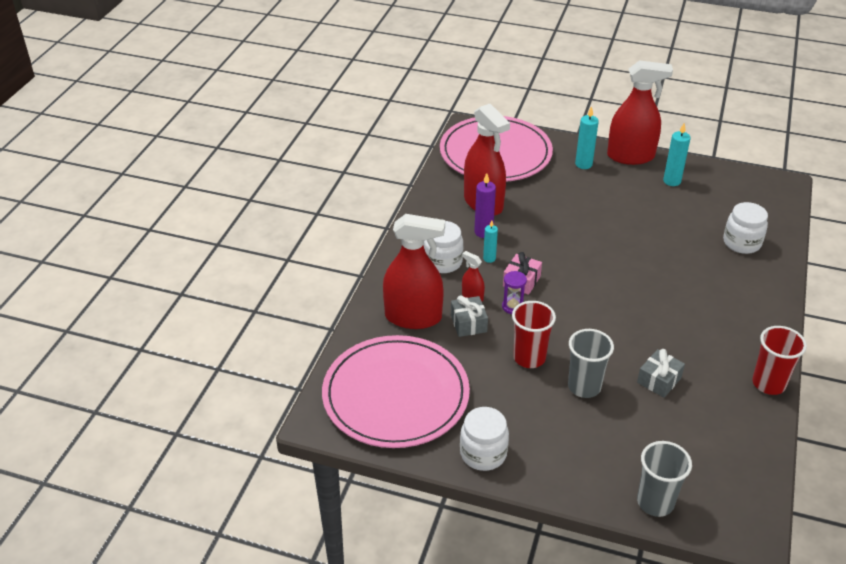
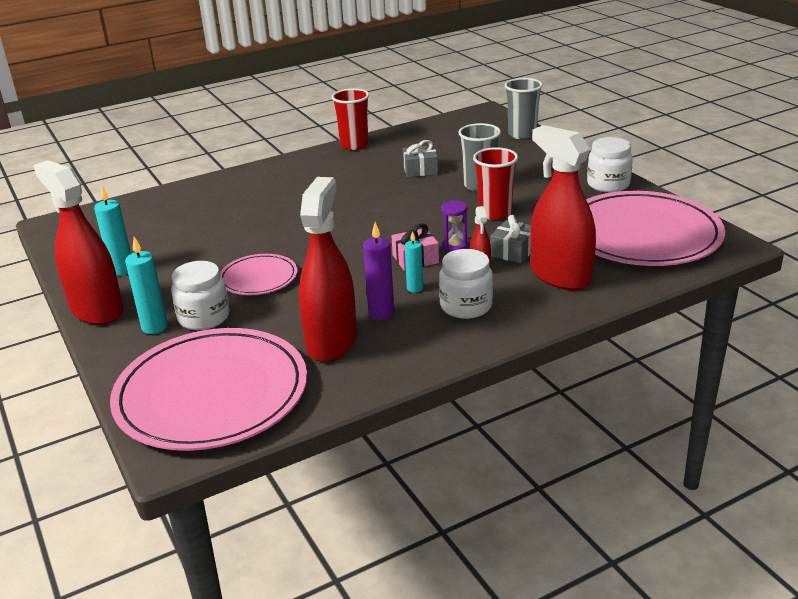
camera: 135 degrees left, 10 degrees down
(588, 217) = (258, 278): none -> pink plate
(741, 243) = (189, 206): white jar -> white jar (204, 318)

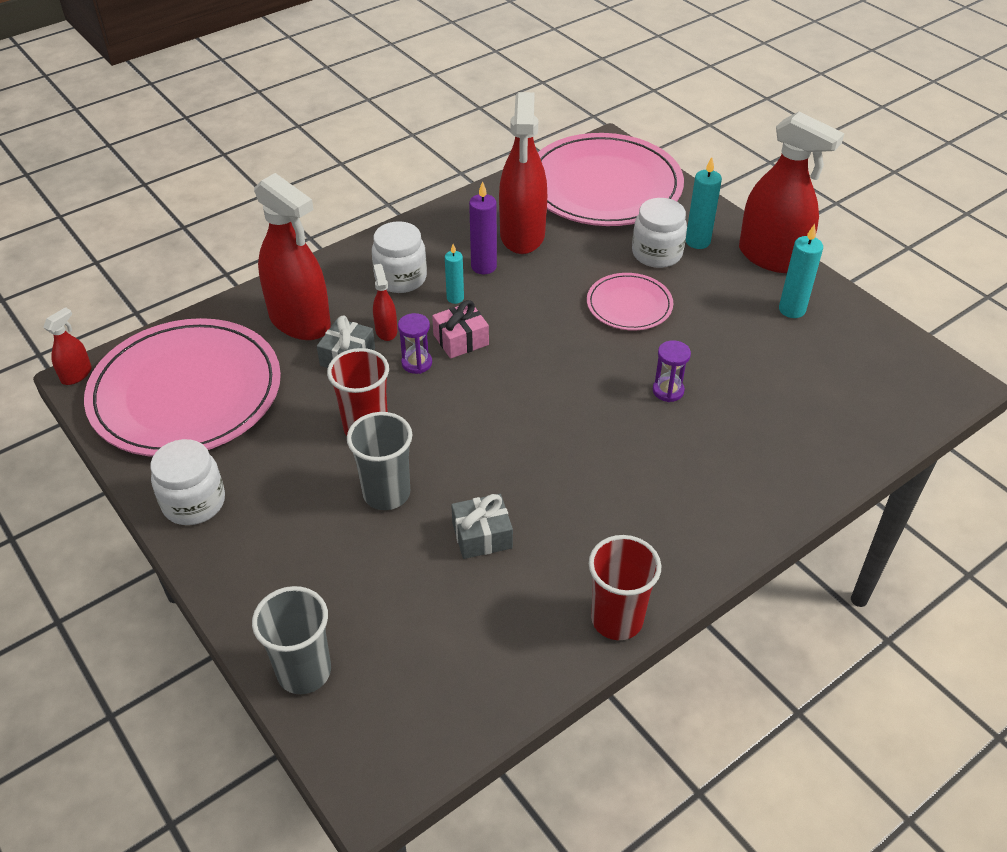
camera: 170 degrees right, 15 degrees up
(264, 225) = (668, 391): none -> purple hourglass
(744, 247) = (76, 375): none -> red spray bottle

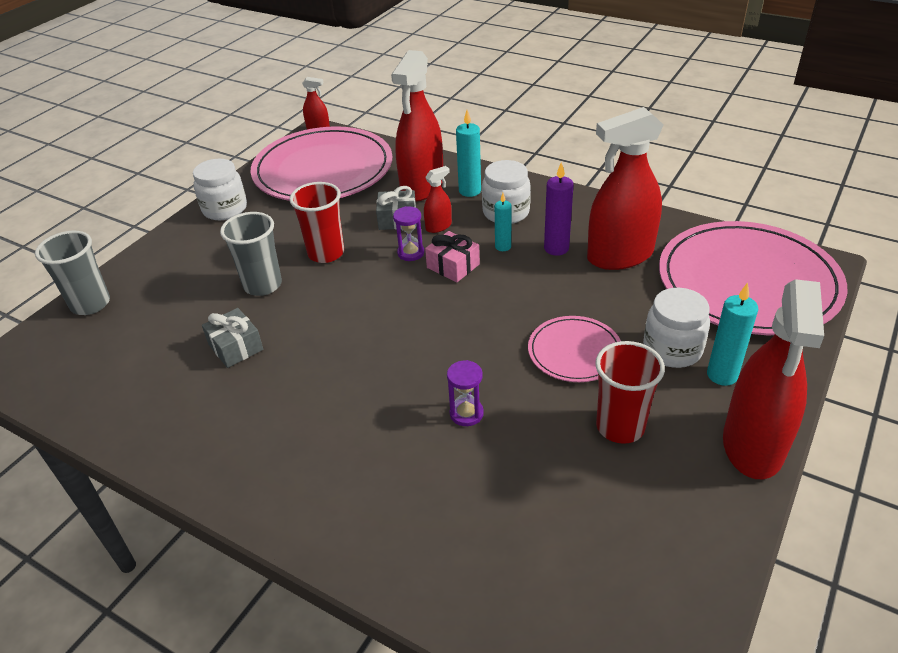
camera: 70 degrees right, 5 degrees down
(617, 619) = (164, 455): red cup -> red cup (620, 426)
(792, 310) = (670, 487): turquoise candle -> turquoise candle (470, 191)

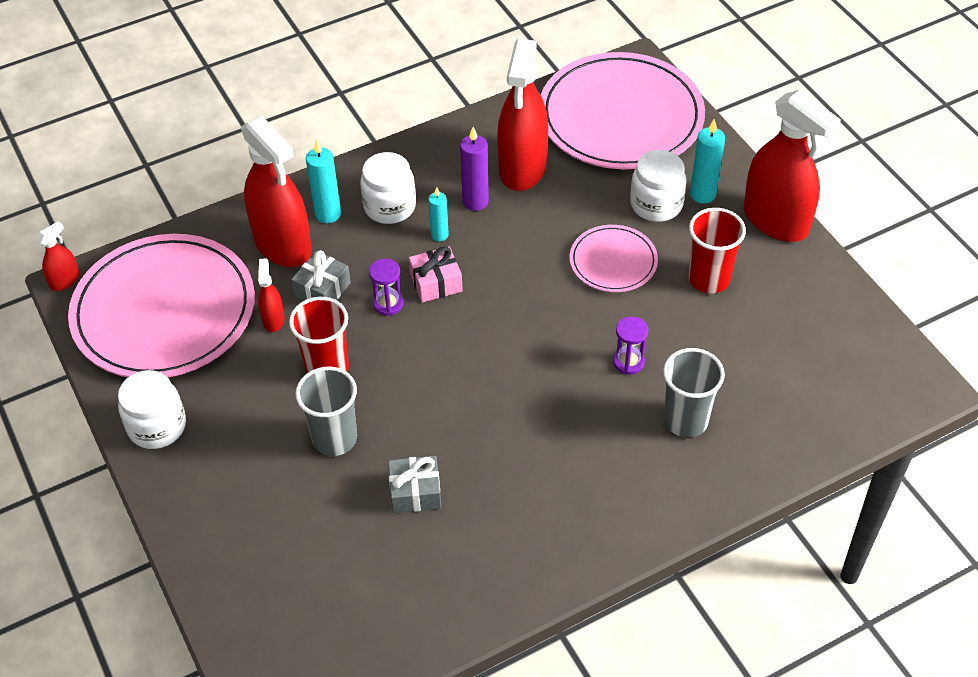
camera: 60 degrees left, 10 degrees up
(90, 304) = (232, 602): grey cup -> grey cup (685, 420)
(438, 226) = (365, 264): red spray bottle -> red spray bottle (273, 319)

